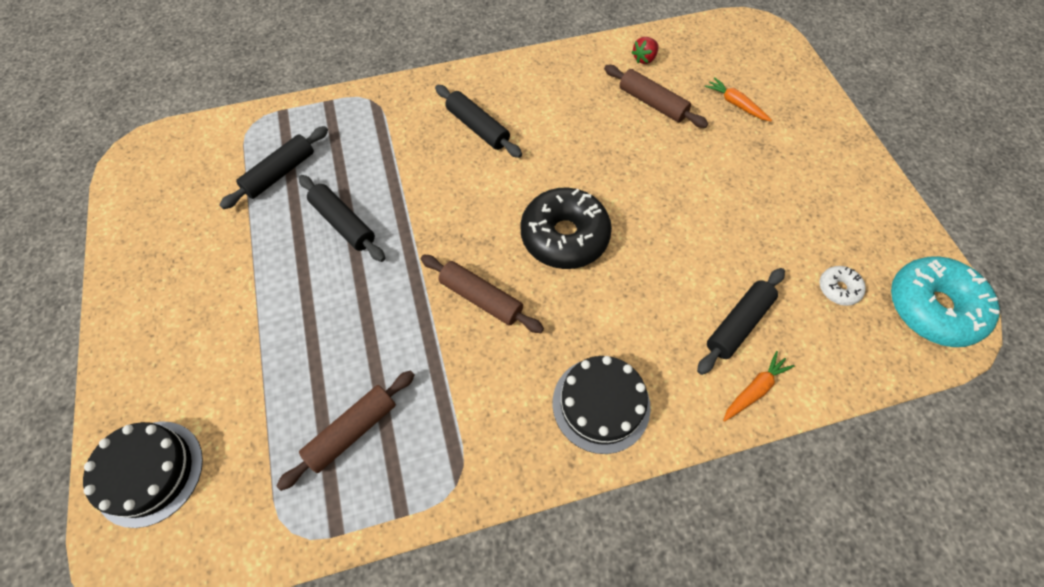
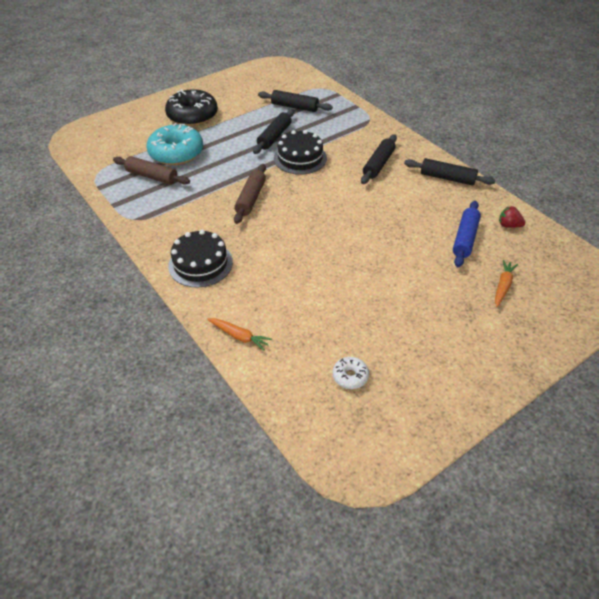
camera: 70 degrees right, 15 degrees down
(149, 472) = (113, 127): black cake -> black cake (300, 158)
(564, 236) = (315, 221): black donut -> black donut (192, 116)
(652, 103) = (465, 239): brown rolling pin -> blue rolling pin
(738, 324) = (288, 320): black rolling pin -> black rolling pin (447, 178)
(932, 308) = (365, 446): turquoise donut -> turquoise donut (176, 153)

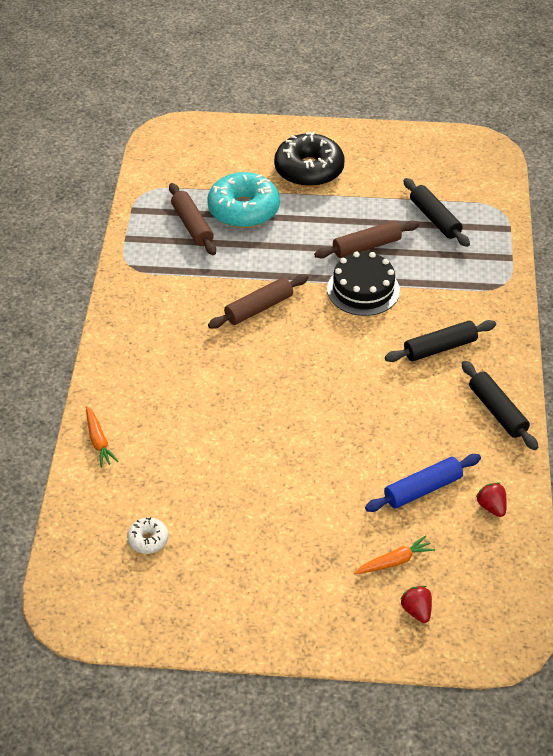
camera: 40 degrees right, 0 degrees up
(200, 264) = (139, 350): black cake -> none
(274, 137) = (366, 246): black rolling pin -> brown rolling pin
(549, 304) = (416, 610): none -> red strawberry

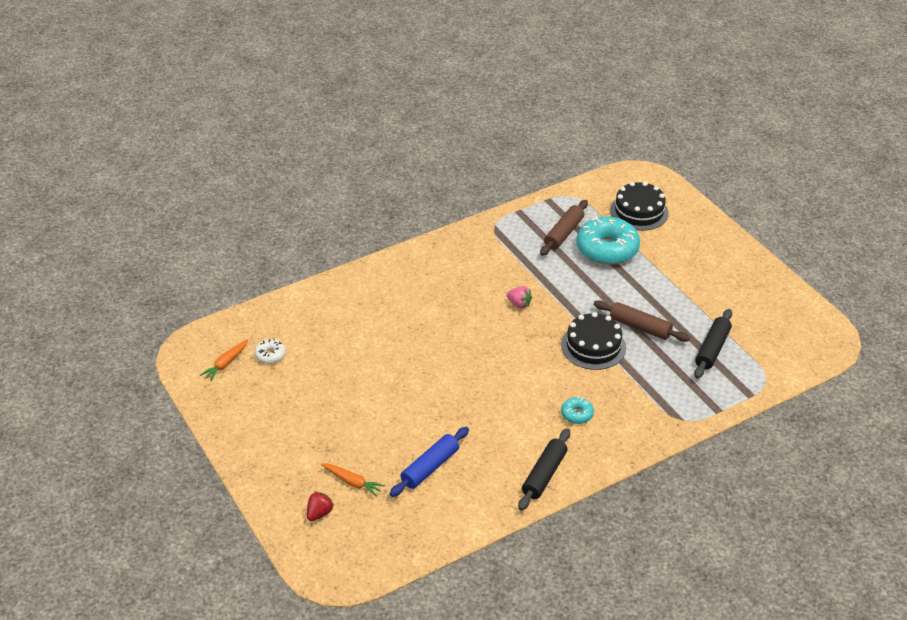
camera: 55 degrees right, 5 degrees down
(98, 441) = (329, 292): orange carrot -> orange carrot (226, 363)
(215, 162) = (639, 212): none -> black cake
(259, 308) = (519, 304): brown rolling pin -> pink strawberry
(309, 170) = (687, 259): black donut -> none
(422, 489) = (430, 467): blue rolling pin -> blue rolling pin turned 75 degrees counterclockwise
(440, 348) = (577, 414): black rolling pin -> turquoise donut
(491, 507) = (447, 512): red strawberry -> none

